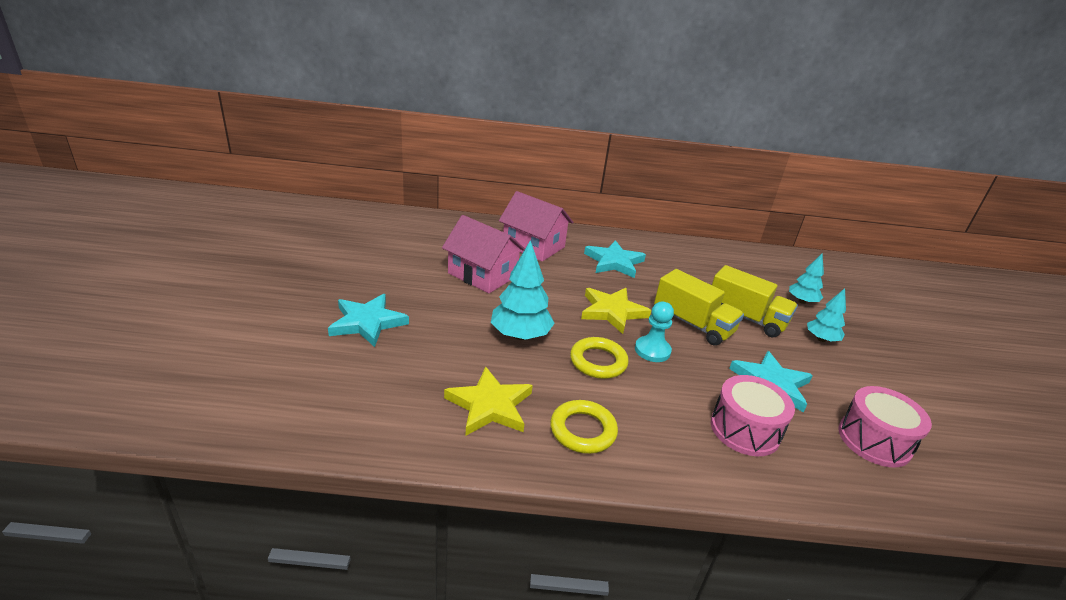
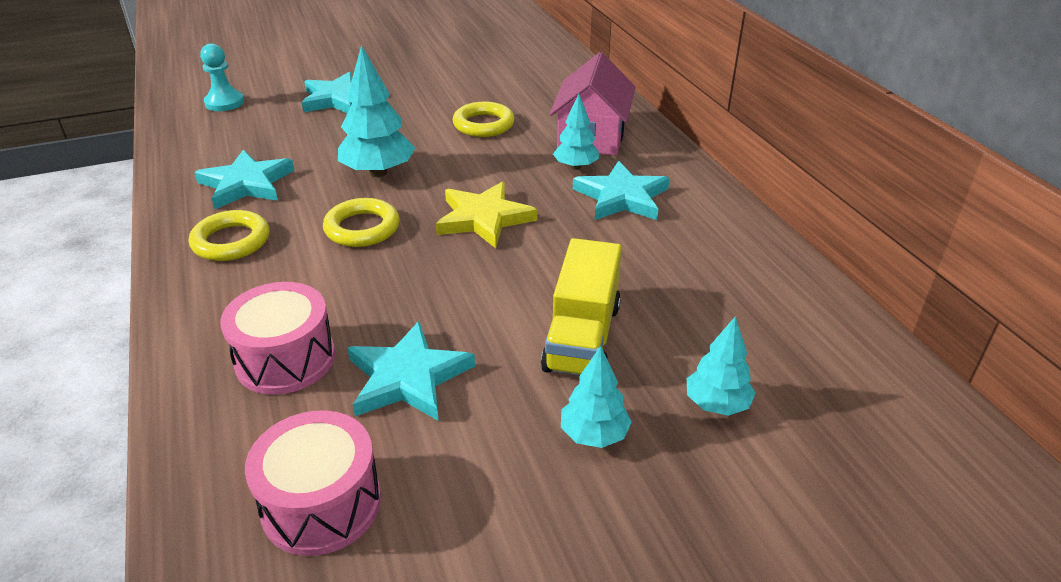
camera: 70 degrees right, 5 degrees up
(482, 275) = (483, 125): pink house -> yellow ring
(490, 406) = (246, 184): yellow star -> turquoise star
(569, 263) = (576, 167): none -> turquoise tree
(652, 350) = (416, 262): turquoise pawn -> turquoise pawn (224, 103)
(692, 324) = (512, 287): yellow truck -> none

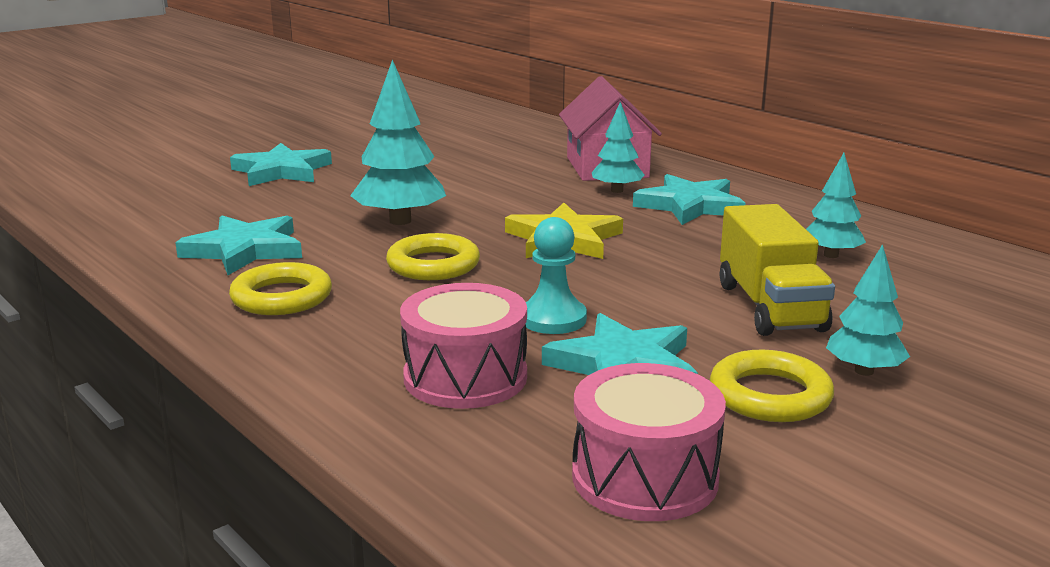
camera: 20 degrees left, 15 degrees down
(224, 103) = (134, 189): turquoise pawn -> turquoise pawn (553, 319)
(483, 125) = (479, 172): yellow ring -> yellow ring (770, 395)
(716, 404) = (951, 330): turquoise tree -> turquoise tree (831, 255)

